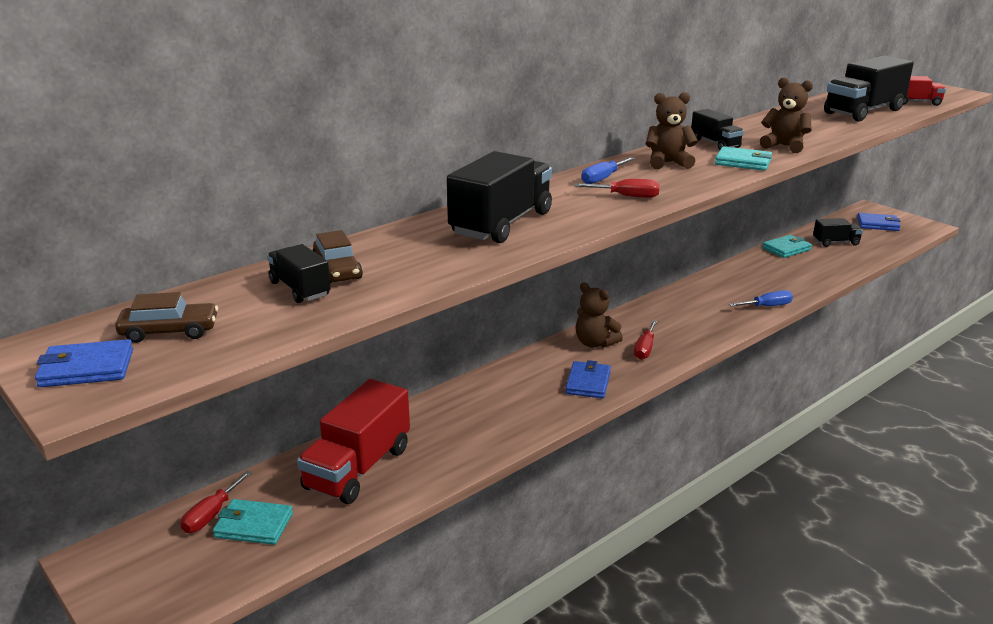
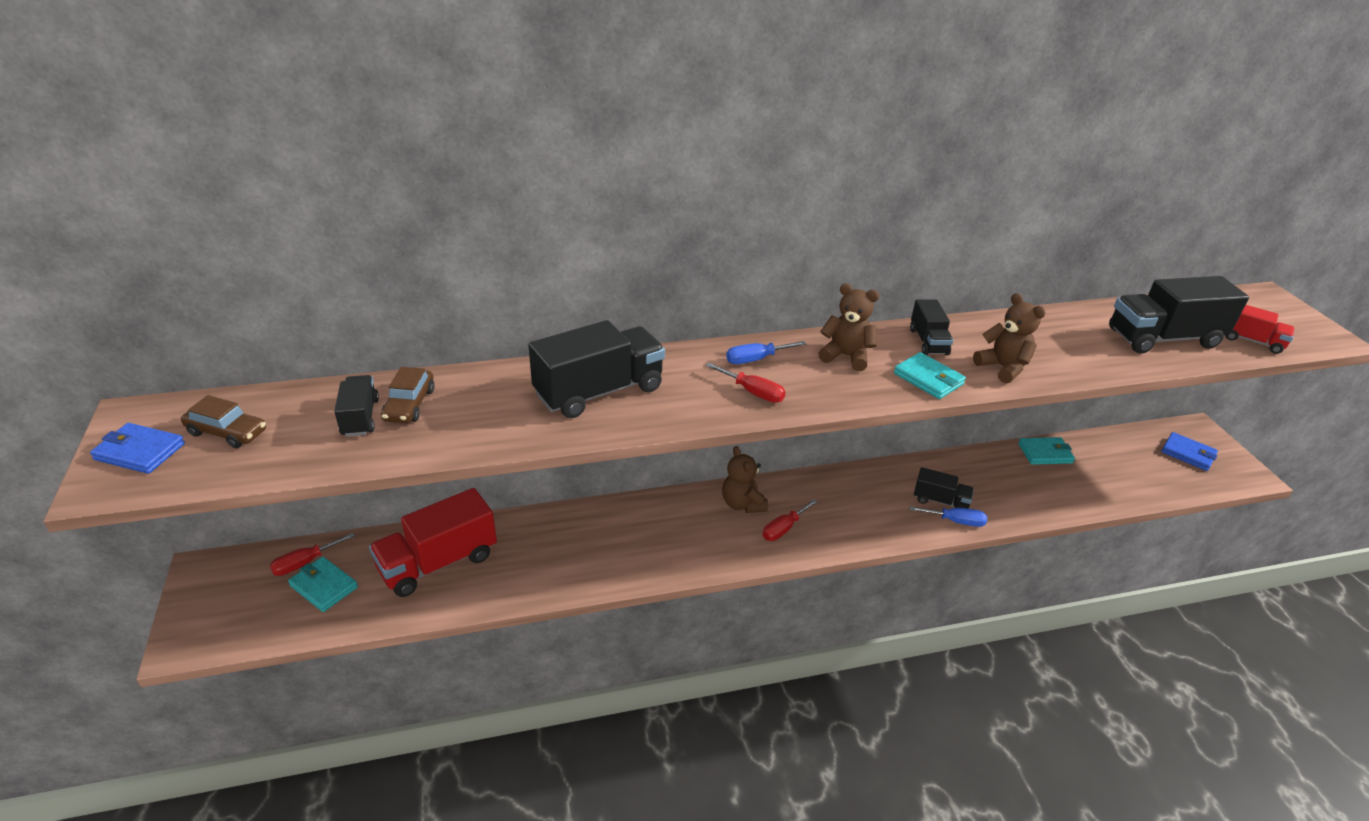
camera: 25 degrees right, 10 degrees up
(588, 383) = (697, 548): blue wallet -> none
(836, 242) = (1112, 463): black truck -> black truck (940, 501)

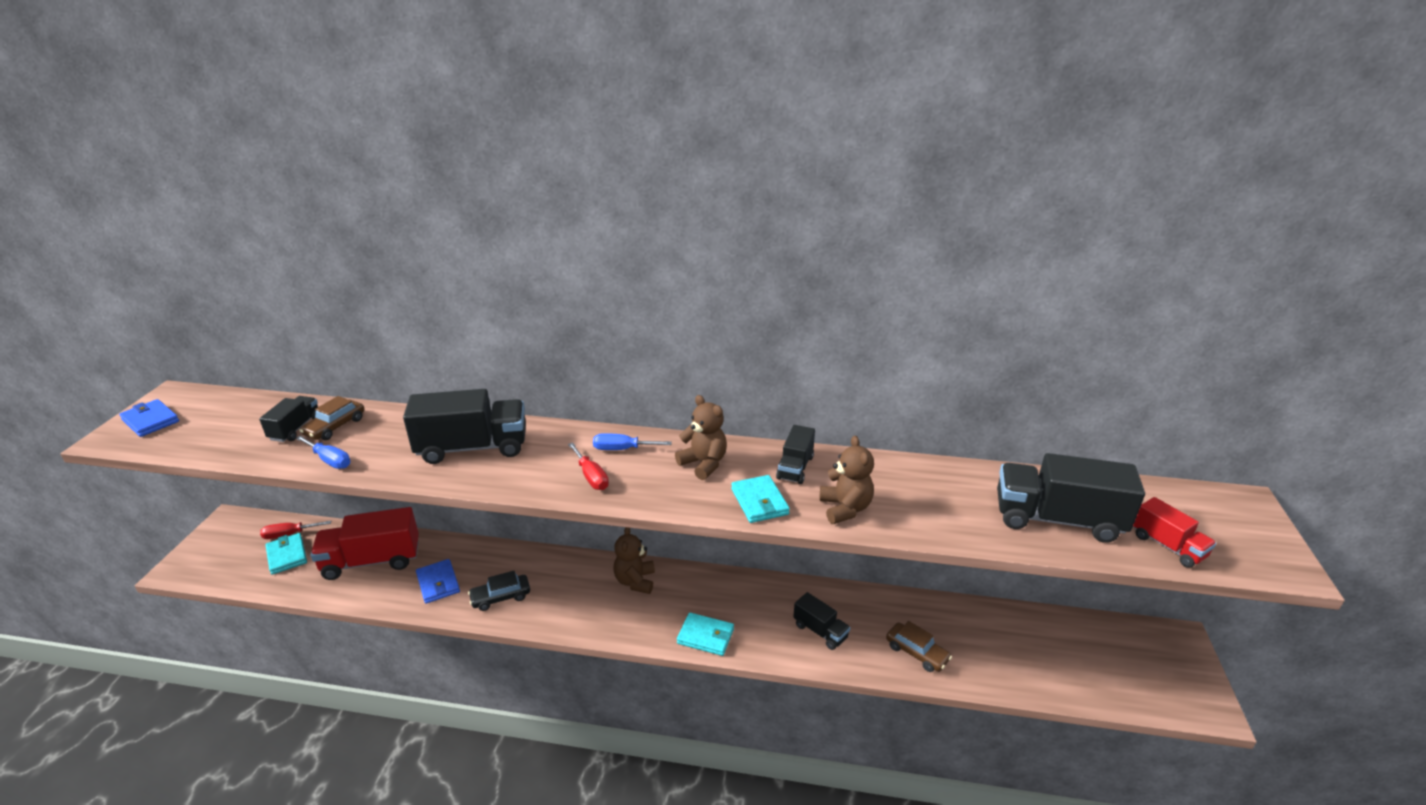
camera: 25 degrees right, 5 degrees down
(227, 432) = (209, 419): brown car -> brown car (916, 652)
(619, 558) = (501, 597): none -> black car
(783, 529) = (653, 613): red screwdriver -> none
(956, 521) = (820, 655): blue screwdriver -> blue screwdriver (330, 460)
(1045, 453) = (969, 615): turquoise wallet -> turquoise wallet (705, 636)
(1188, 454) = (1143, 662): blue wallet -> blue wallet (438, 583)

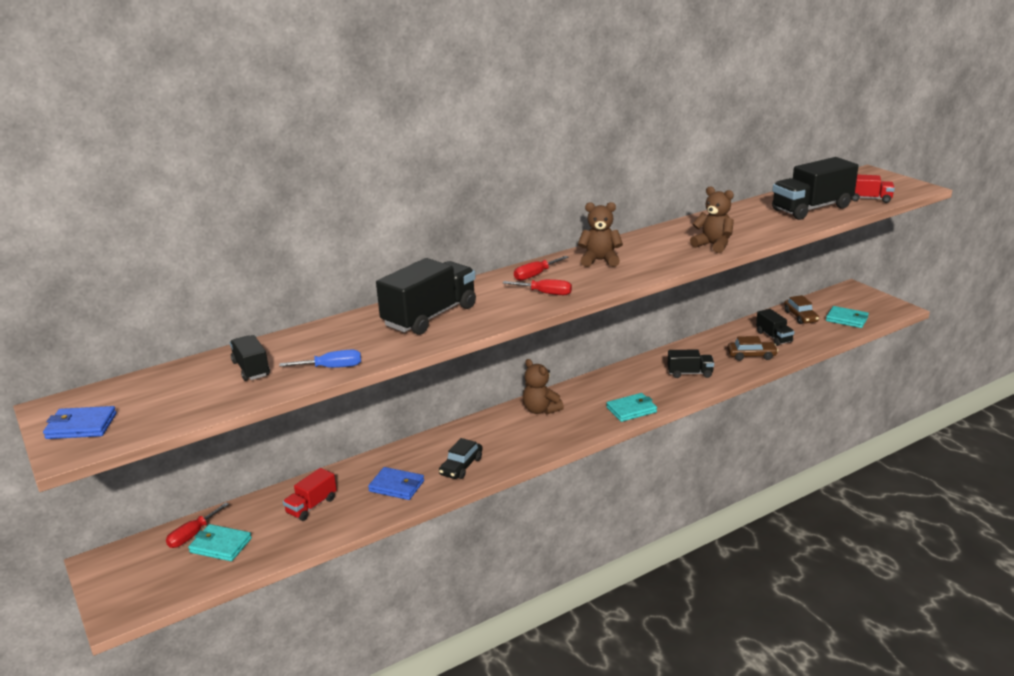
camera: 40 degrees left, 5 degrees down
(335, 426) = (285, 354): brown car -> brown car (800, 316)
(372, 561) = (311, 506): red truck -> red truck, size x0.54
(622, 449) = (535, 275): blue screwdriver -> red screwdriver
(759, 502) = (665, 261): turquoise wallet -> turquoise wallet (846, 319)
(795, 467) = (653, 241): black truck -> black truck (773, 337)

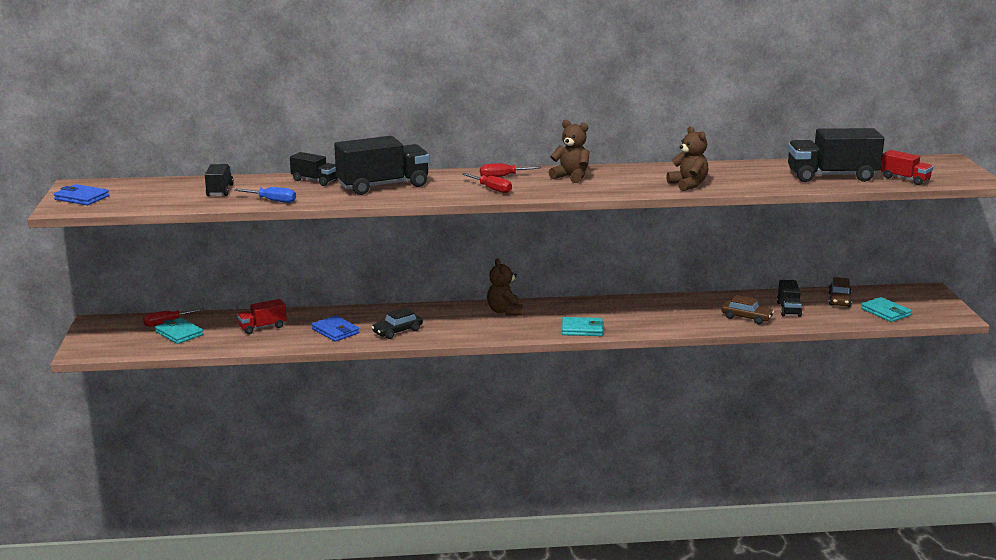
camera: 25 degrees right, 5 degrees down
(690, 373) = (669, 317): black truck -> black truck (314, 181)

